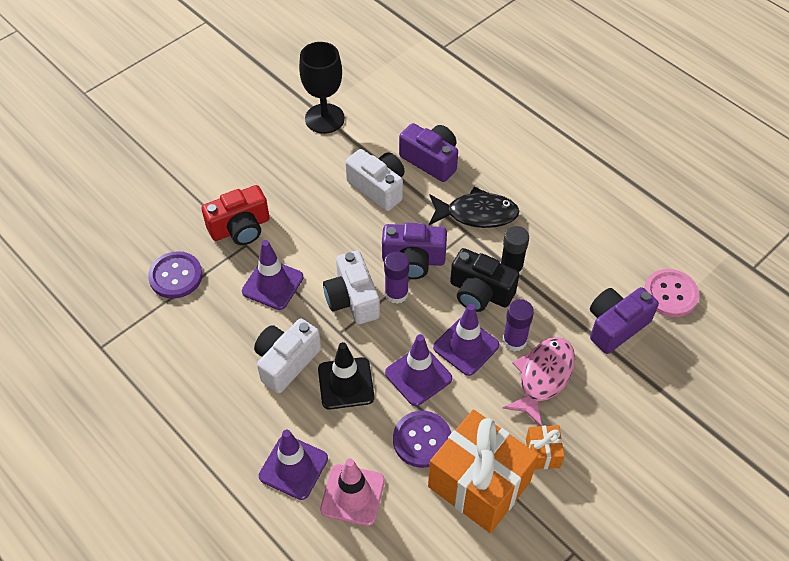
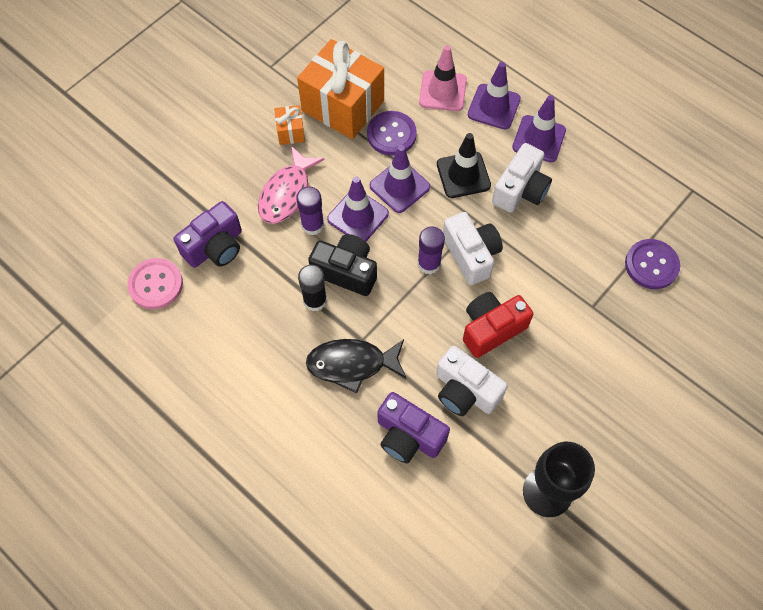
camera: 175 degrees right, 10 degrees up
(240, 228) = (604, 326): red camera -> red camera (491, 329)
(272, 284) = (553, 264): purple traffic cone -> purple traffic cone (539, 139)
(413, 260) = (416, 302): purple camera -> none

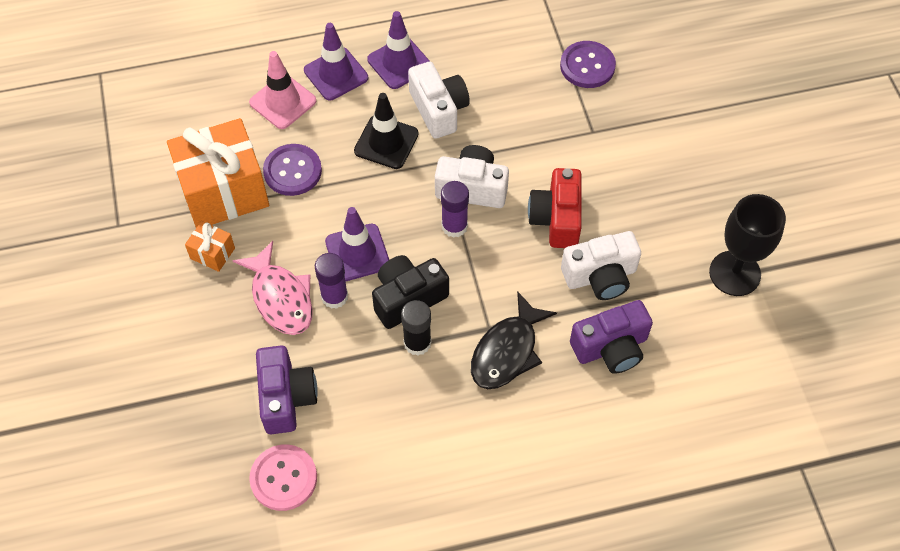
camera: 55 degrees left, 5 degrees down
(399, 186) = (354, 199): purple traffic cone -> none

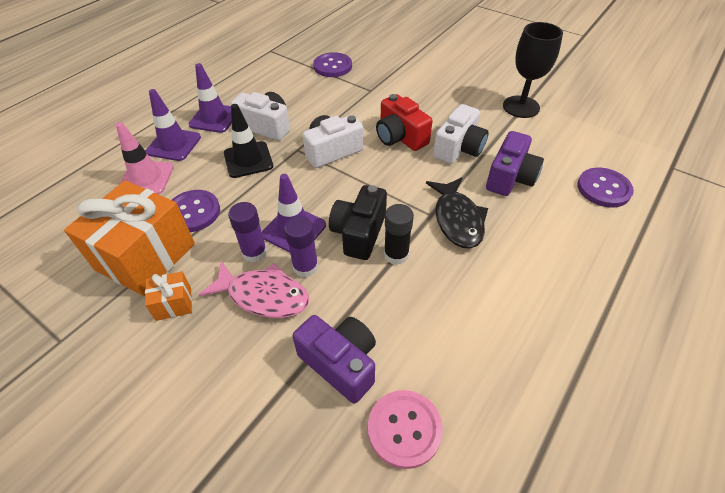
camera: 40 degrees left, 10 degrees down
(454, 226) = (344, 176): purple glue stick -> purple glue stick (254, 252)
(689, 431) = (603, 189): none -> purple button

